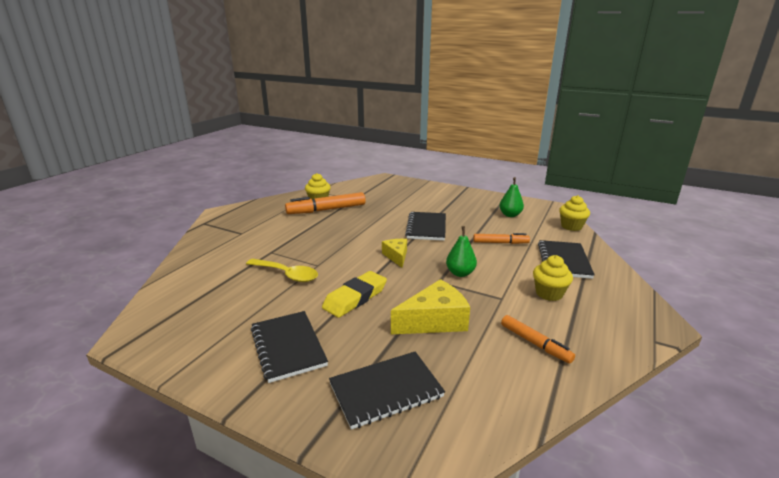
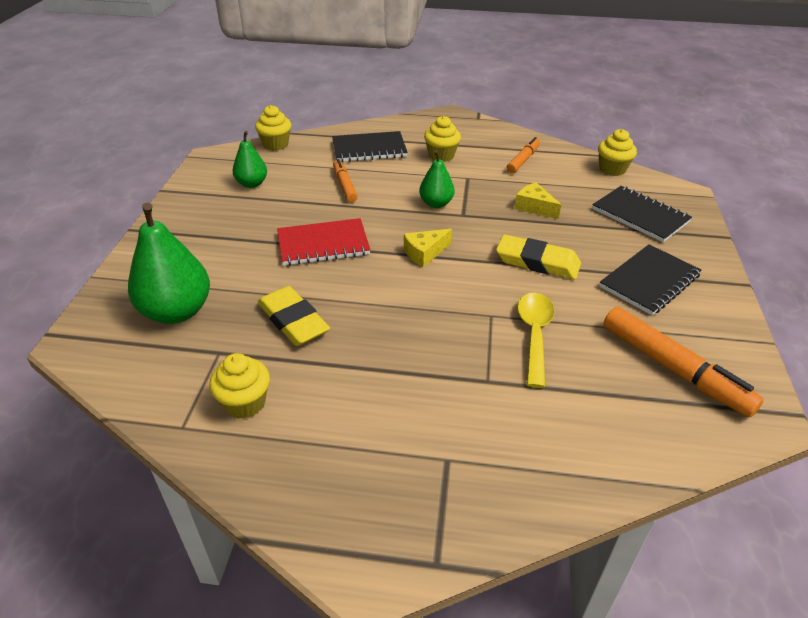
camera: 110 degrees left, 15 degrees up
(326, 210) = (289, 374): orange marker -> orange marker (673, 369)
(362, 214) = (293, 321): none -> yellow eraser
(390, 193) = (177, 311): none -> green pear
(426, 227) = (323, 244): black notebook -> red notebook
(434, 321) = (534, 207): yellow cheese -> yellow cheese, size x0.60
(500, 415) = (612, 169): none -> yellow cupcake

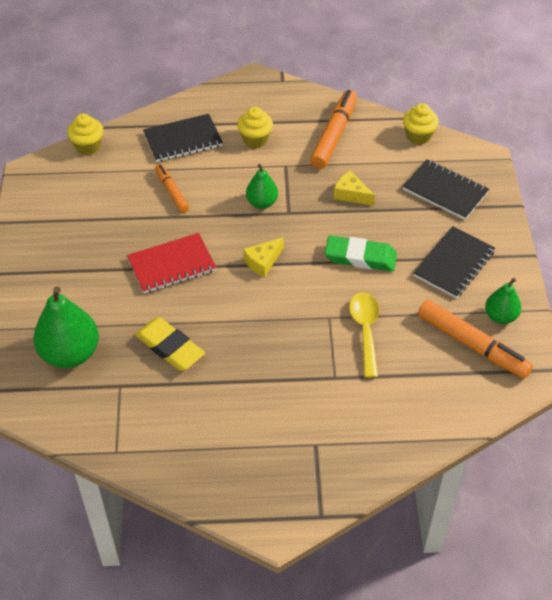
camera: 10 degrees left, 10 degrees up
(245, 403) = (156, 425): yellow cupcake -> none
(252, 184) = (82, 202): green pear -> green pear (500, 316)
(523, 160) = (334, 135): orange marker -> orange marker, size x1.69
(537, 262) = (360, 257): yellow eraser -> green eraser

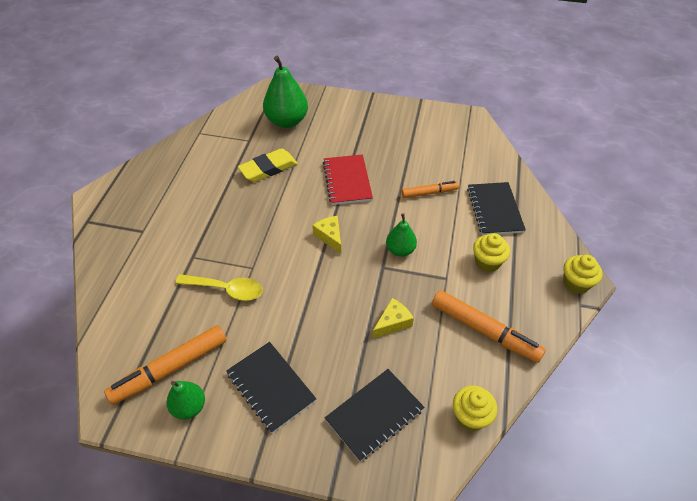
camera: 105 degrees right, 0 degrees up
(88, 146) = (495, 150): yellow cupcake -> yellow cupcake (576, 283)
(360, 257) = (309, 308): green eraser -> none

